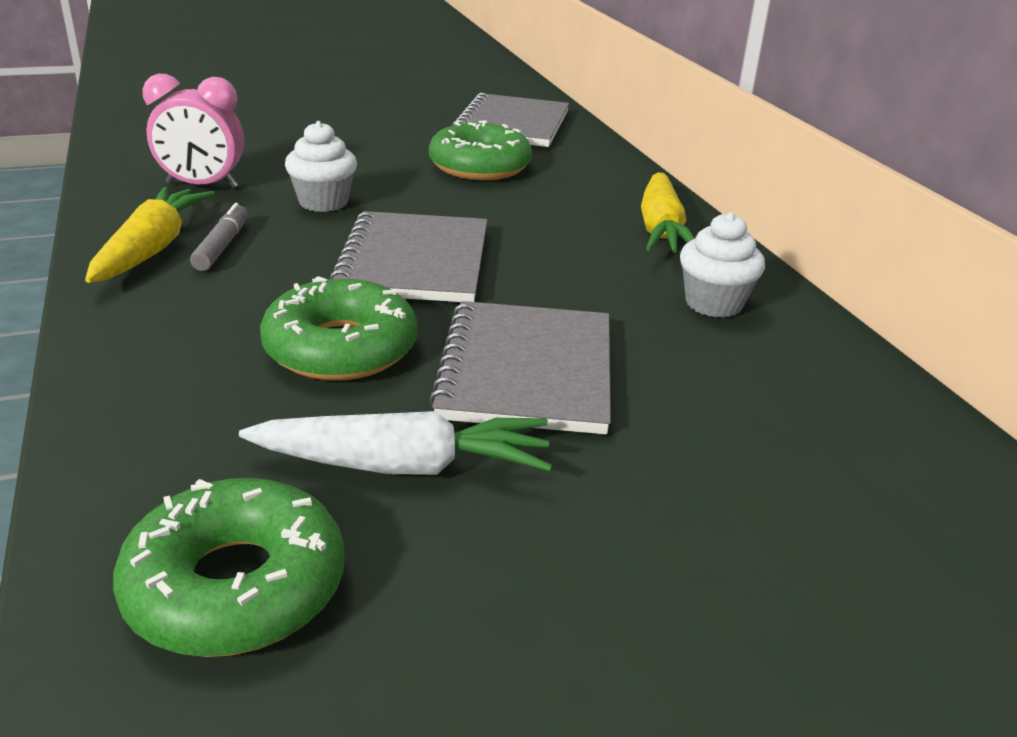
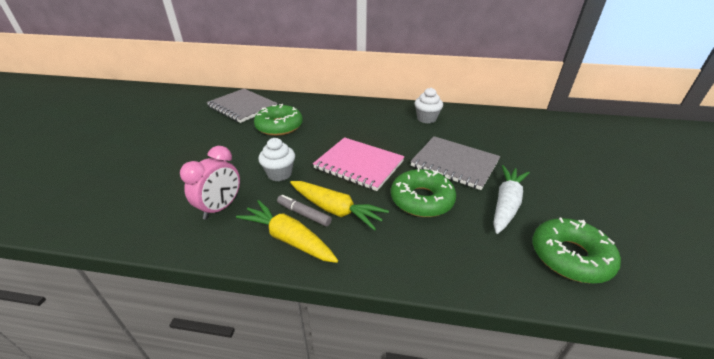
camera: 60 degrees left, 5 degrees up
(414, 262) = (359, 165): grey notebook -> pink notebook
(661, 229) = (369, 110): yellow carrot -> yellow carrot (336, 210)

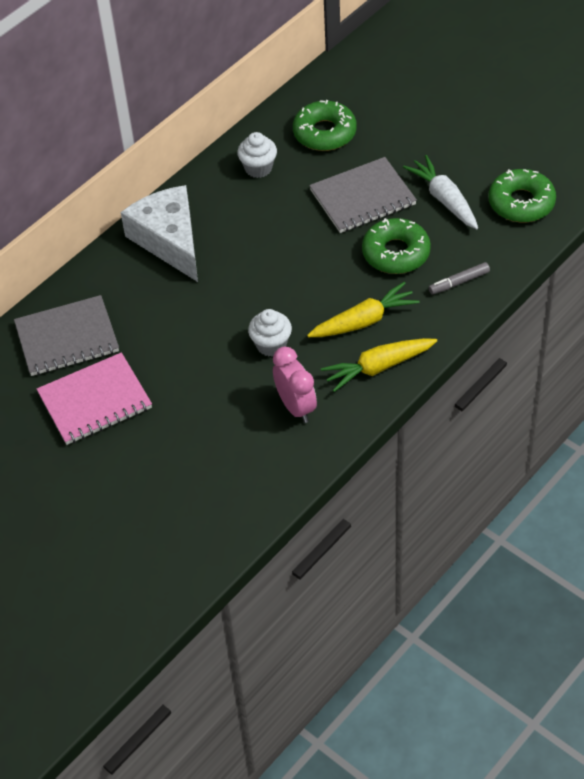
camera: 55 degrees left, 15 degrees up
(279, 126) = (160, 314): green donut -> green donut (324, 133)
(304, 214) = (352, 346): grey marker -> grey marker (459, 282)
(339, 111) = (169, 240): none -> white cheese
(359, 165) = (305, 273): pink notebook -> pink notebook (95, 401)

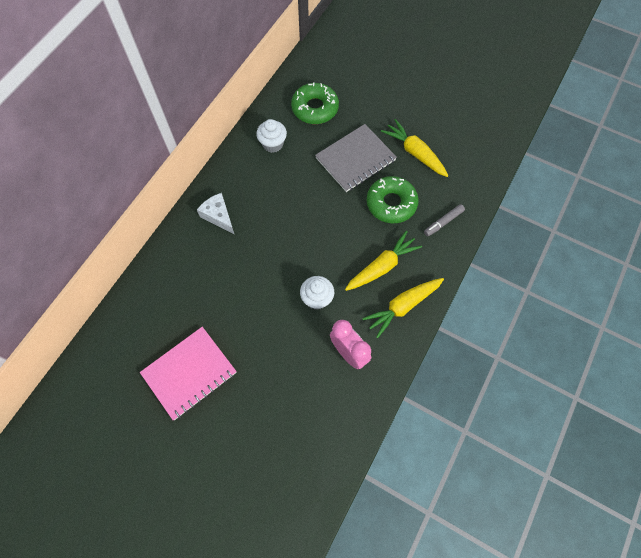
camera: 15 degrees left, 15 degrees up
(67, 338) = (155, 317): grey notebook -> none
(169, 240) = (218, 216): white cheese -> white cheese, size x0.54
(444, 199) = (414, 153): white carrot -> yellow carrot
(521, 203) = (470, 148): green donut -> none

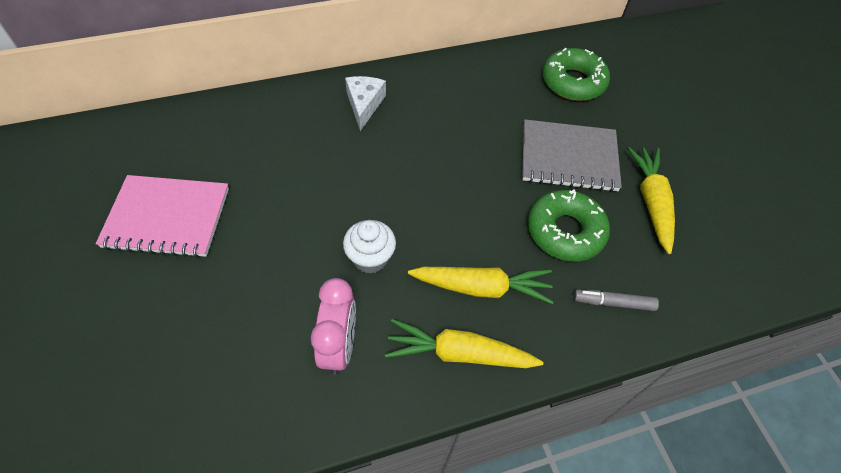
camera: 40 degrees right, 10 degrees down
(273, 144) = (491, 83): white cupcake -> none

